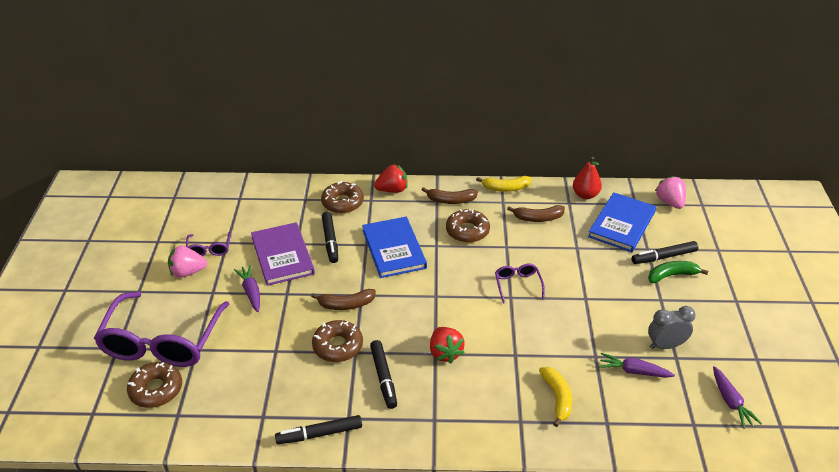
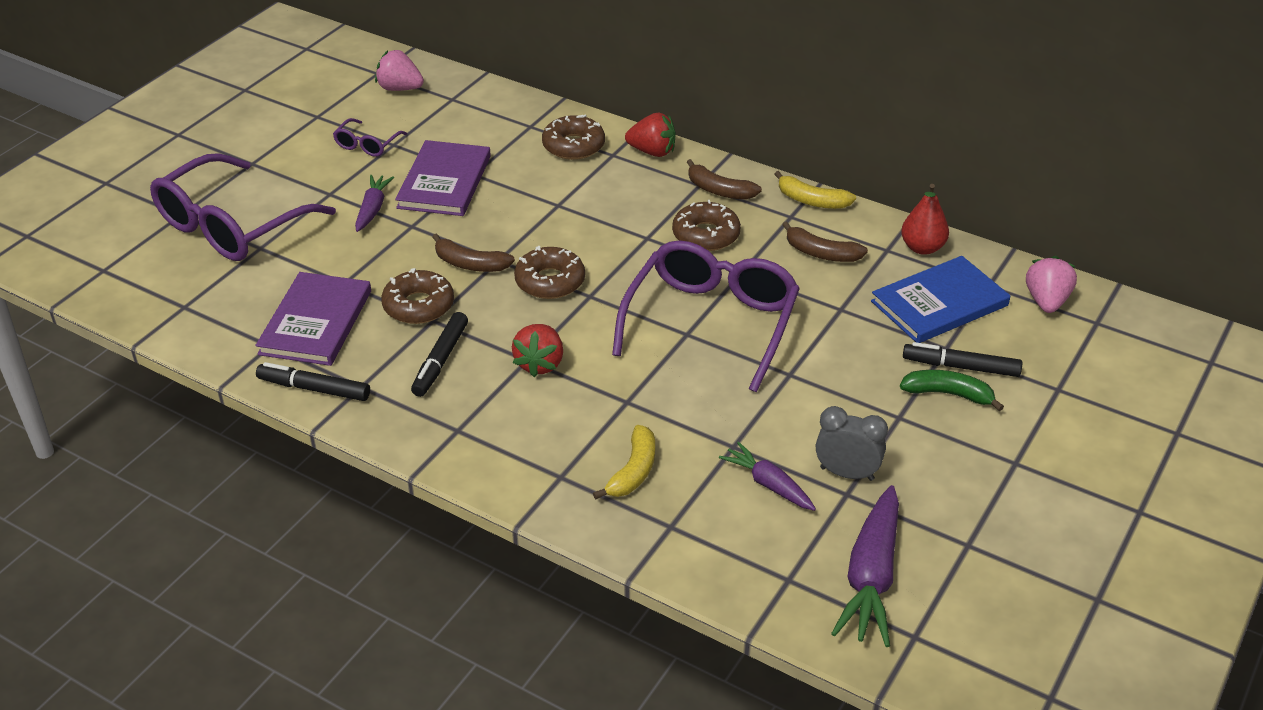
camera: 30 degrees right, 0 degrees up
(156, 390) = (184, 272): brown donut -> brown donut (550, 281)
(187, 272) = (321, 162): pink strawberry -> pink strawberry (400, 88)
(280, 386) = (315, 322): none -> purple book
(330, 241) = (517, 185): black marker -> none
(393, 249) = (587, 222): blue book -> none
(518, 285) = (711, 323): purple glasses -> purple glasses, size x2.30
(730, 402) = (871, 577): purple carrot -> purple carrot, size x1.69

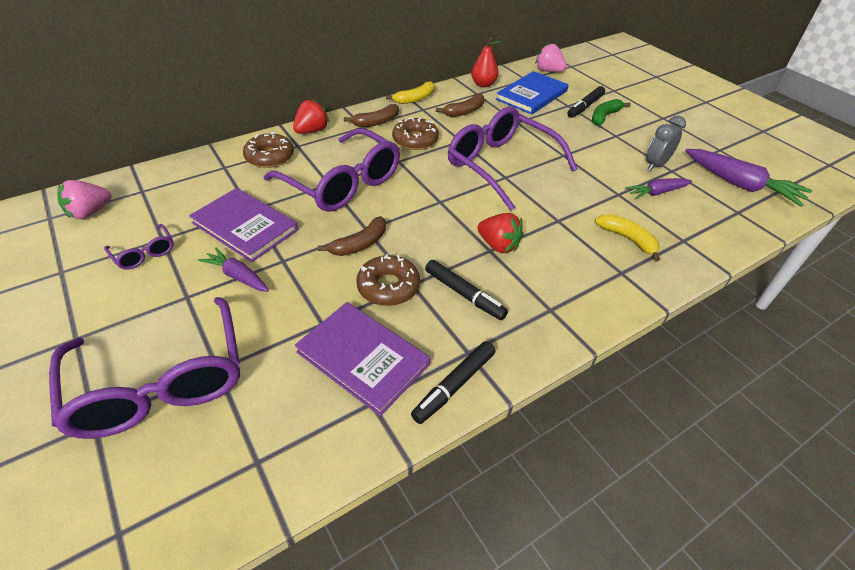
camera: 65 degrees left, 5 degrees up
(550, 281) = (411, 213): brown donut -> none
(567, 213) = (342, 183): none -> purple glasses
(939, 303) = (531, 95): blue book -> blue book turned 45 degrees clockwise

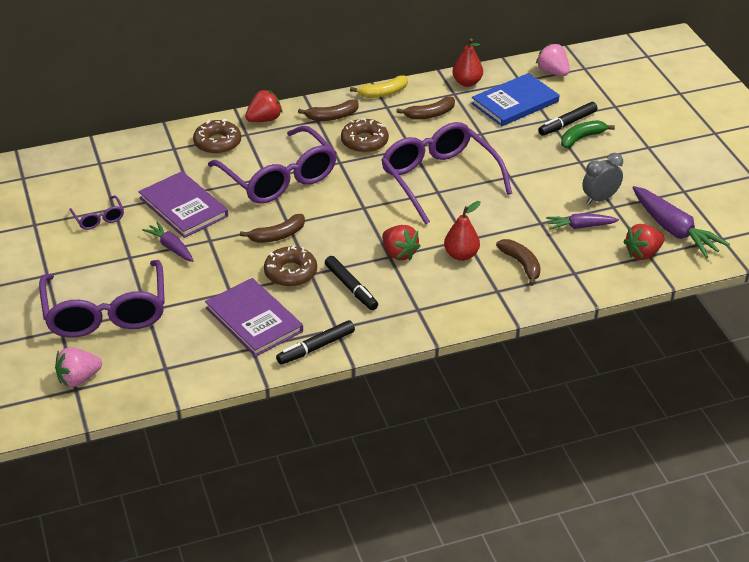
camera: 15 degrees right, 5 degrees down
(90, 212) = (55, 177): pink strawberry -> pink strawberry (79, 379)
(562, 238) = (461, 255): none -> red pear
(627, 239) = (521, 264): yellow banana -> brown banana
(731, 211) = (643, 253): none -> red strawberry

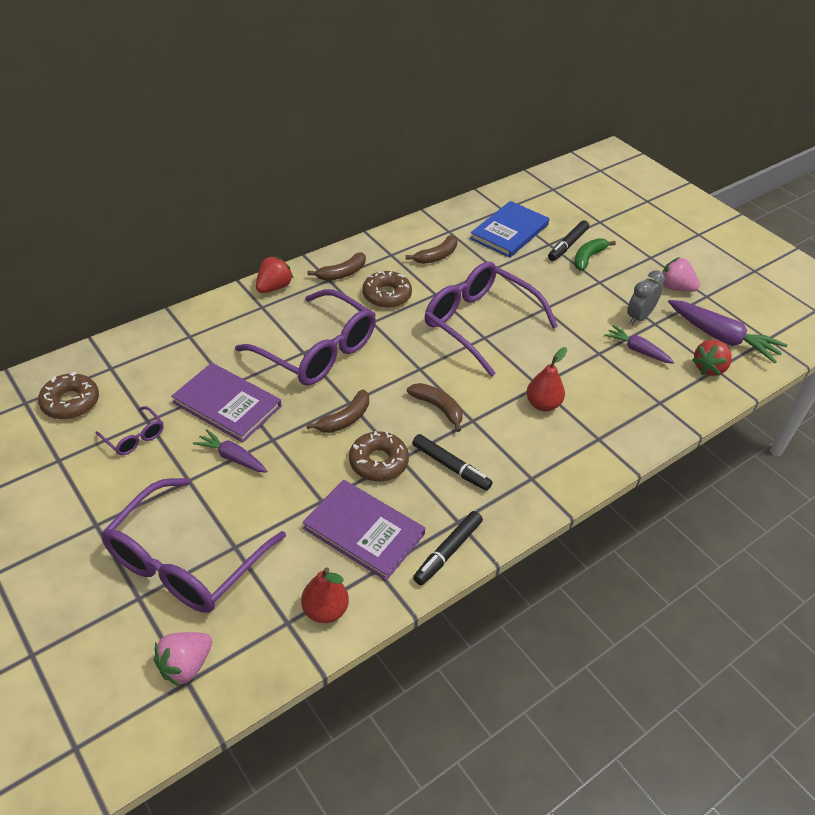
camera: 20 degrees left, 5 degrees up
(106, 312) = (186, 560): purple glasses -> purple glasses turned 60 degrees clockwise
(217, 143) = (235, 322): brown donut -> brown donut (70, 402)
(383, 93) = (381, 241): yellow banana -> none
(399, 253) = (480, 415): red strawberry -> none
(467, 82) = (455, 218): red pear -> red pear (325, 610)
(521, 264) = (606, 403): brown banana -> brown banana (438, 408)
(552, 72) = (527, 197): pink strawberry -> pink strawberry (675, 288)
(580, 226) = (637, 350): purple carrot -> purple carrot turned 60 degrees clockwise

